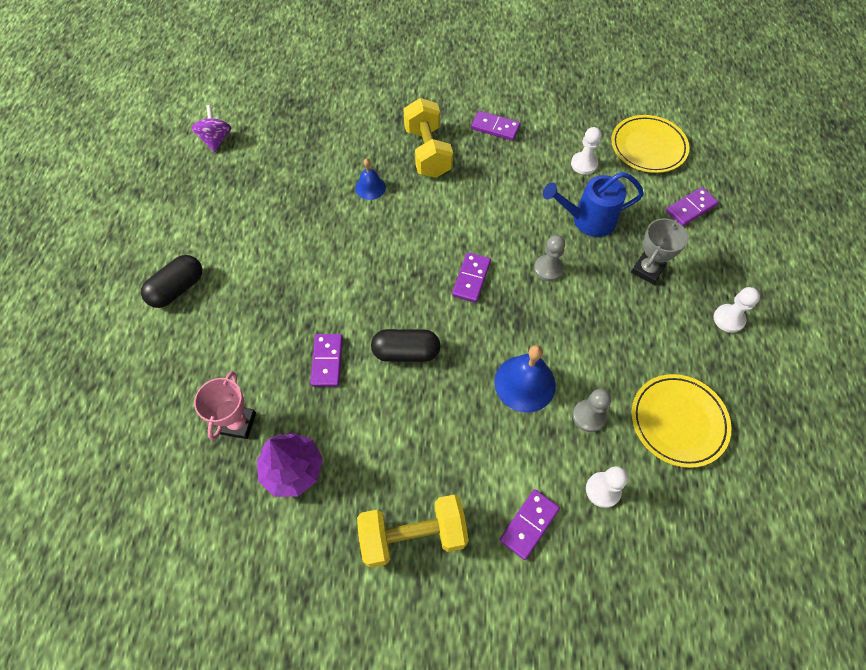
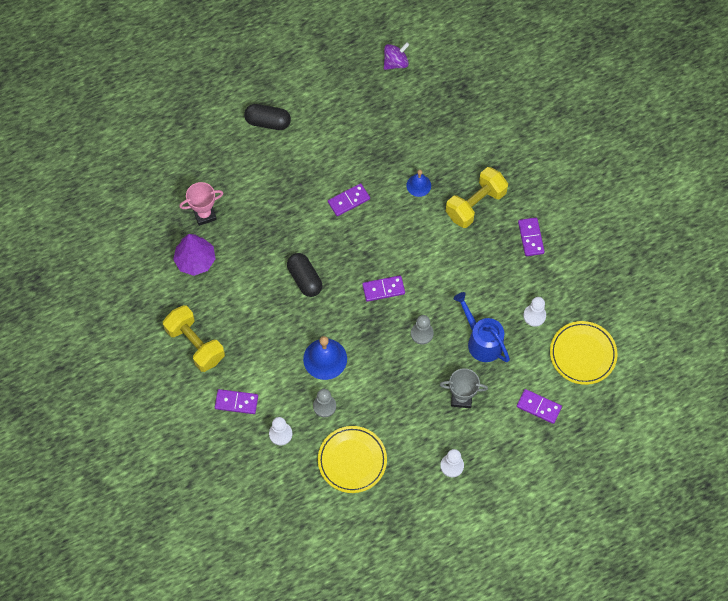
camera: 60 degrees right, 5 degrees up
(327, 361) = (271, 238): purple domino -> purple domino (348, 200)

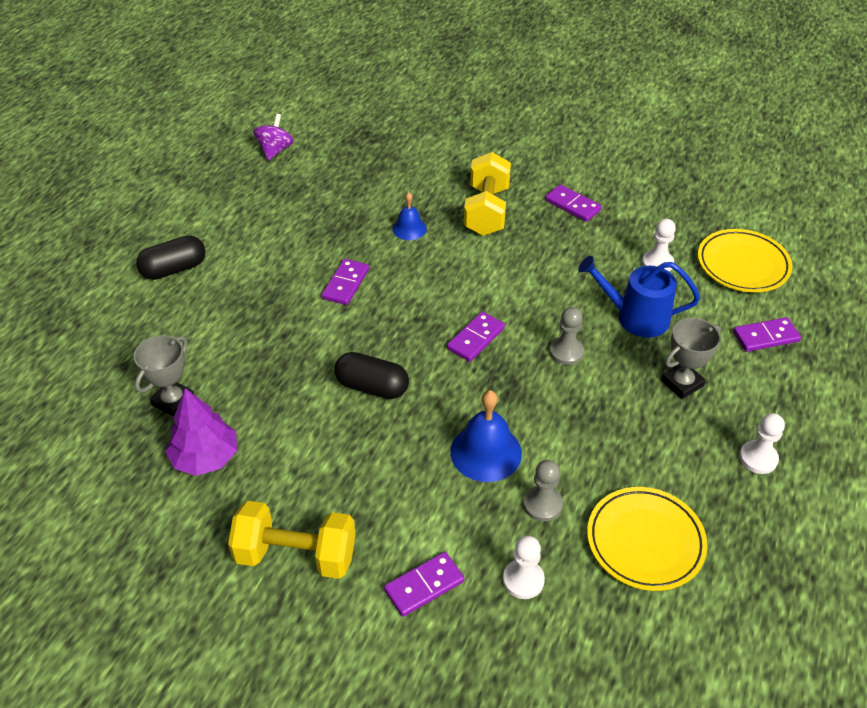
camera: 40 degrees left, 20 degrees down
(204, 215) = (173, 401): pink trophy -> grey trophy

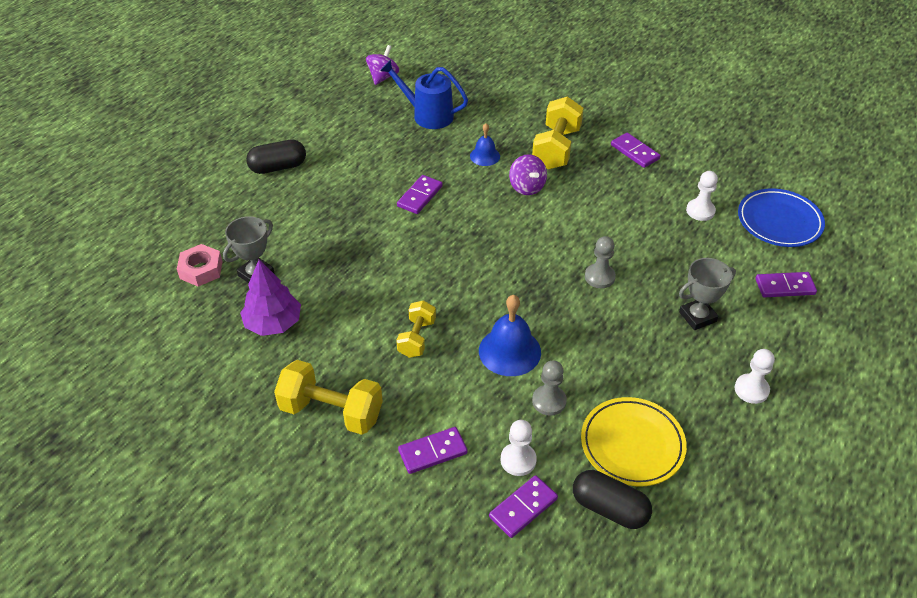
camera: 10 degrees right, 0 degrees up
(105, 404) = (201, 270): none -> pink nut
(372, 387) = (424, 284): black capsule -> black capsule (609, 508)
(377, 451) = (417, 338): none -> yellow dumbbell
(463, 259) = (527, 187): none -> purple spinning top
(475, 338) = (522, 255): purple domino -> purple domino (523, 508)
(636, 317) = (669, 255): blue watering can -> blue watering can (428, 115)
(742, 265) = (779, 221): yellow plate -> blue plate

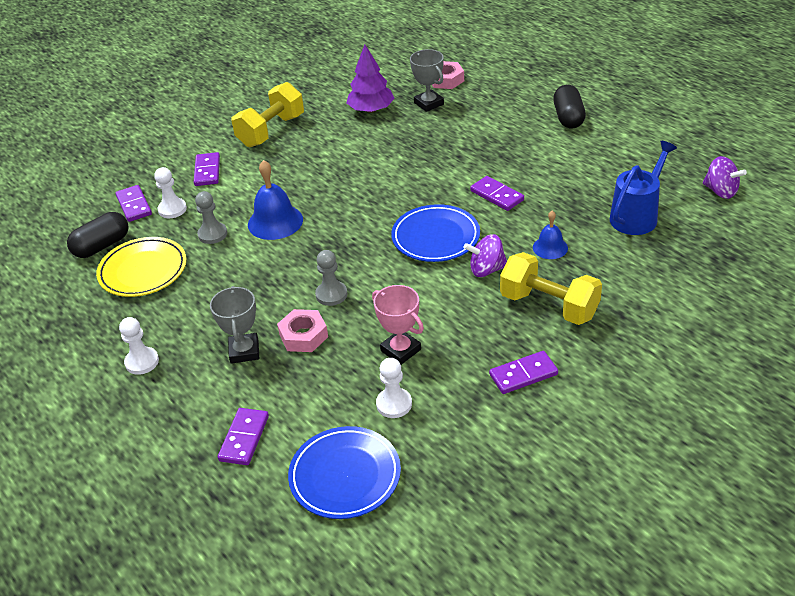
camera: 110 degrees right, 5 degrees down
(417, 338) = (317, 175): yellow dumbbell -> none
(494, 225) = (435, 237): none -> blue plate
(644, 219) = (400, 350): none -> pink trophy
(659, 282) = (303, 336): none -> pink nut

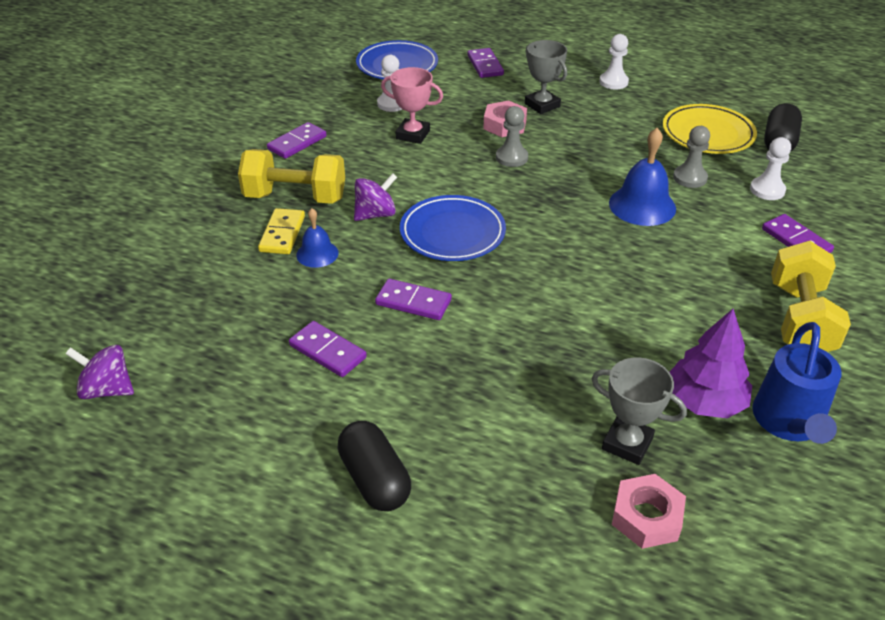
camera: 150 degrees right, 0 degrees up
(134, 205) = (813, 184): purple domino -> purple domino (327, 351)
(572, 272) = (282, 234): none -> yellow domino
(636, 216) = (222, 319): blue watering can -> blue watering can (788, 422)

